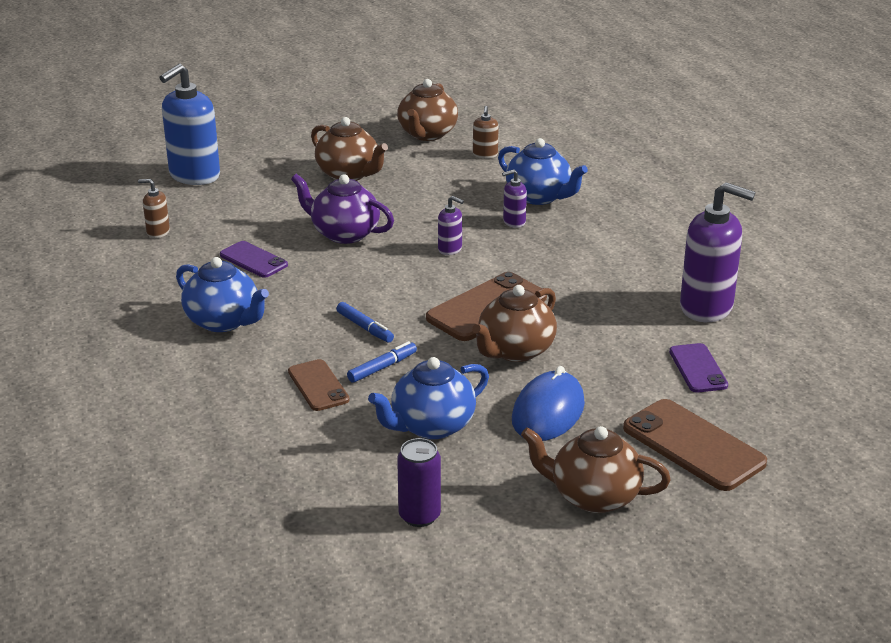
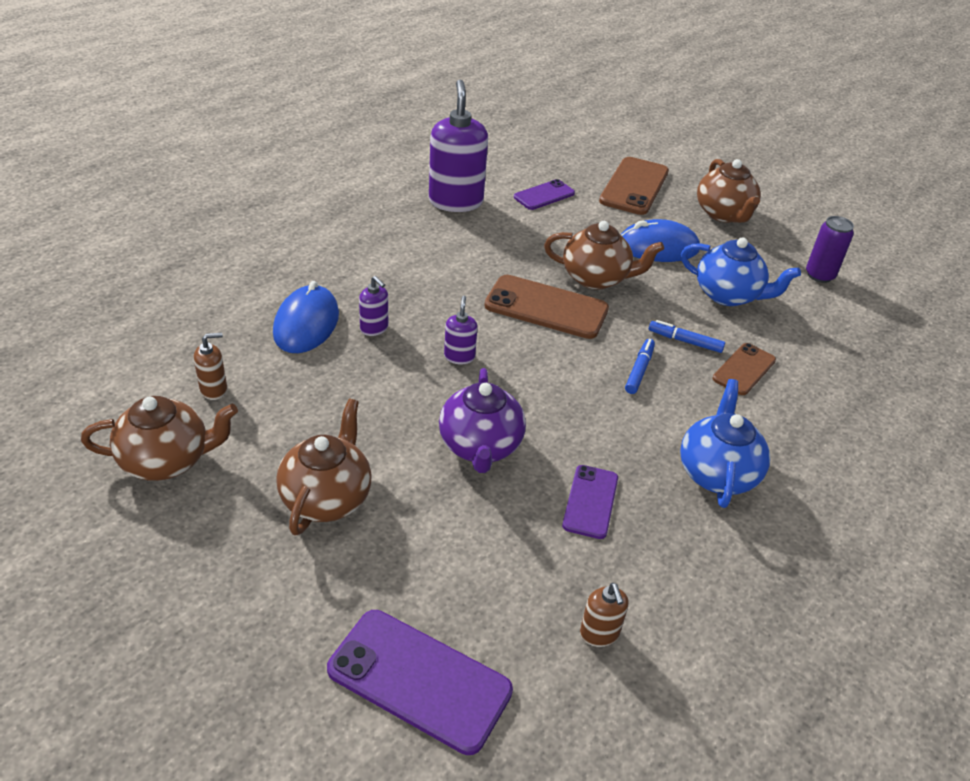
camera: 120 degrees left, 10 degrees up
(194, 176) = (419, 680): blue soap dispenser -> purple phone
(539, 197) = (306, 324): blue teapot -> blue mouse

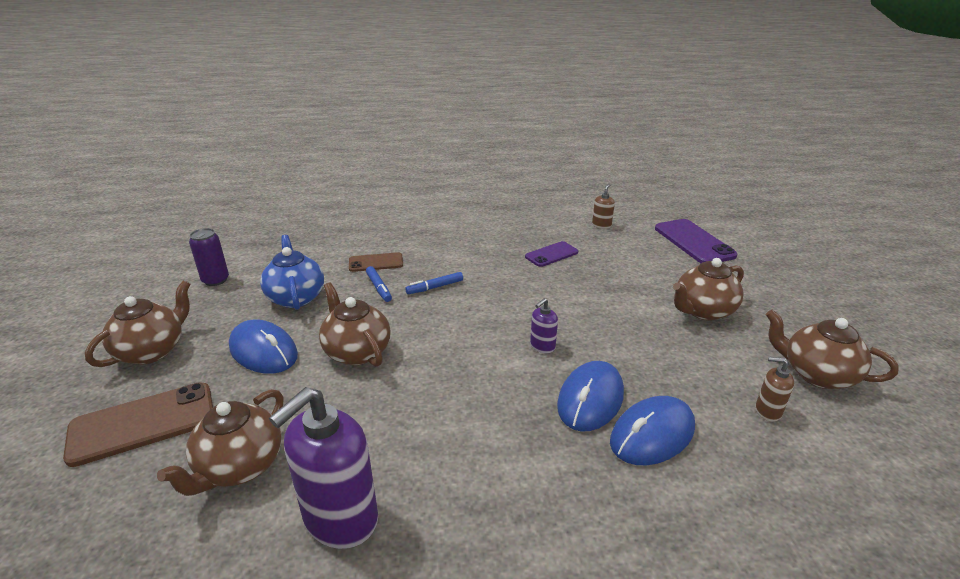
camera: 135 degrees left, 10 degrees down
(374, 328) = (590, 399): purple soap dispenser -> blue mouse
(480, 447) = (585, 295): purple teapot -> none
(544, 195) = (239, 467): purple phone -> brown teapot
(546, 307) = (431, 349): brown phone -> none
(717, 473) = (472, 239): blue teapot -> none

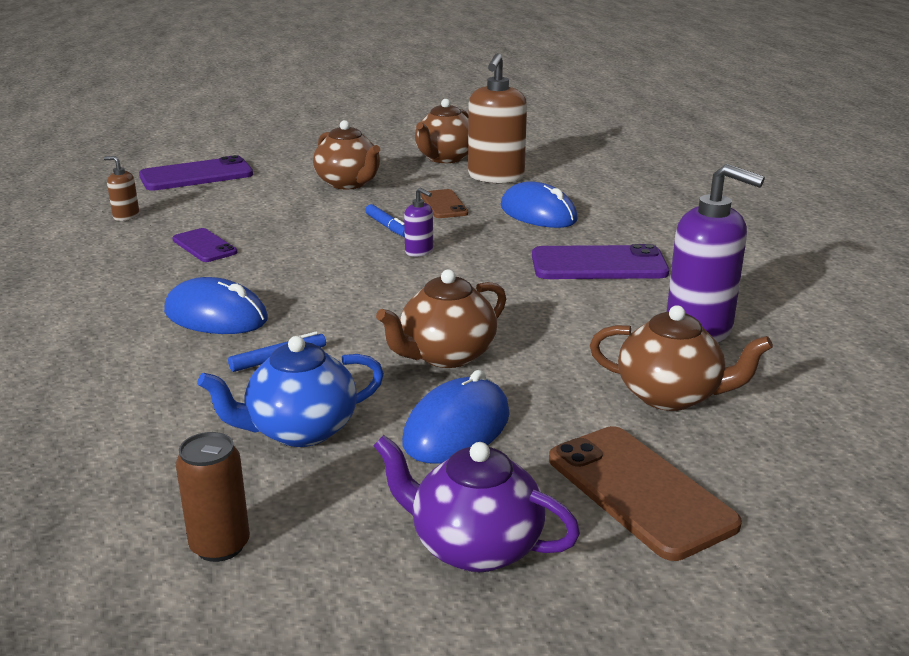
camera: 95 degrees left, 5 degrees down
(152, 351) = (474, 546): brown teapot -> purple teapot
(215, 280) = (220, 545): purple can -> brown can
(376, 263) = (191, 372): brown phone -> brown phone (443, 205)
(435, 287) = (283, 317): blue marker -> blue marker (387, 227)
(508, 465) = (598, 265): none -> purple phone
(590, 399) = (501, 233): blue mouse -> blue mouse (216, 316)
(767, 411) = (496, 177): brown soap dispenser -> brown soap dispenser, size x2.17

